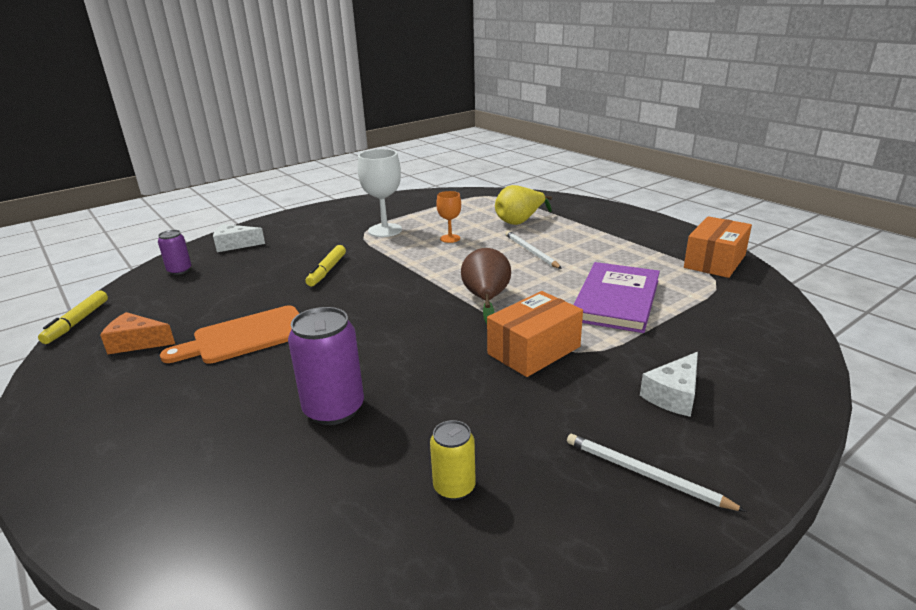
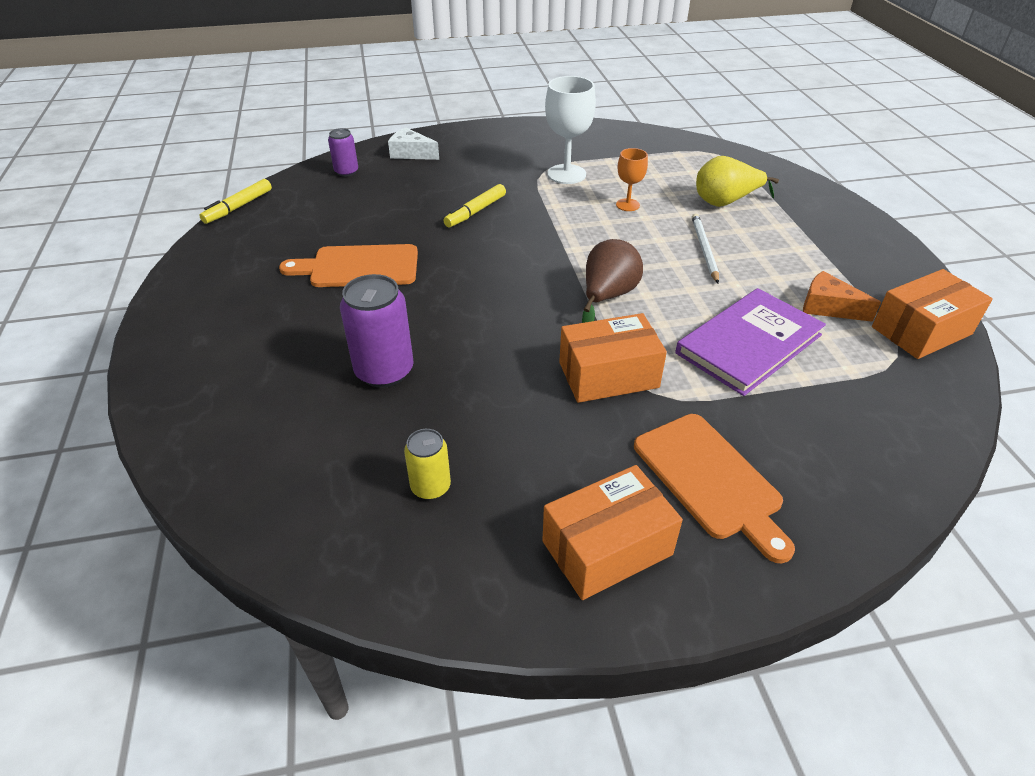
camera: 25 degrees right, 15 degrees up
(137, 342) = (271, 244): orange cheese -> orange cheese (828, 307)
(645, 474) = (607, 548): white pencil -> orange box
(673, 395) = (710, 479): white cheese -> orange cutting board

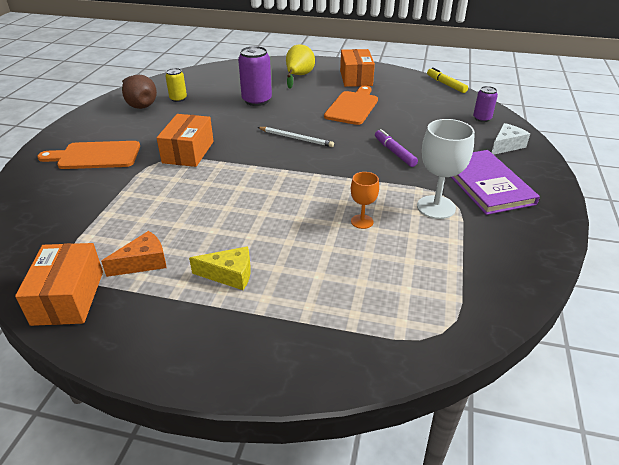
camera: 115 degrees right, 5 degrees down
(475, 211) = (394, 152): yellow marker -> purple marker
(607, 297) = (252, 172): brown pear -> brown pear (140, 104)
(607, 548) = (103, 123): orange box -> orange box (356, 78)
(704, 249) = (267, 235): white pencil -> white pencil (296, 138)
(725, 202) = (329, 283): yellow pear -> yellow pear (298, 76)
(749, 344) = (154, 207): purple book -> purple book (486, 184)
(777, 251) = (229, 275): none -> yellow cheese

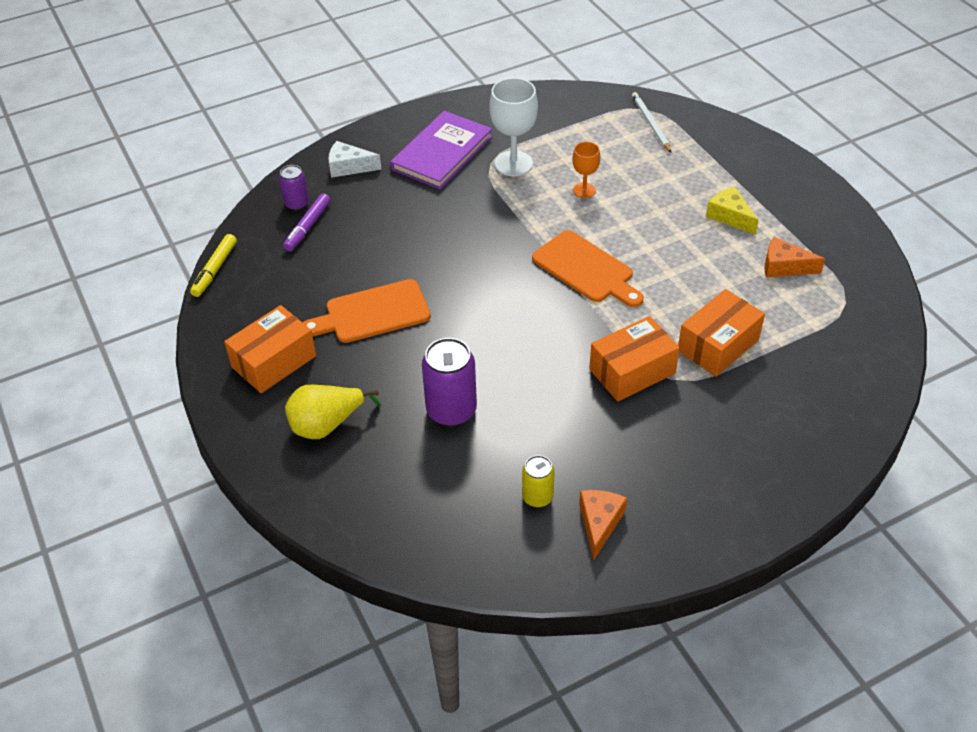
camera: 130 degrees left, 10 degrees up
(68, 297) = (859, 274): orange box -> orange box (718, 345)
(95, 156) = (736, 440): orange cutting board -> orange cutting board (586, 269)
(140, 104) = (599, 523): brown pear -> orange cheese
(296, 138) = (503, 310): white pencil -> white pencil (650, 124)
(394, 152) = (448, 227): purple marker -> purple marker (308, 227)

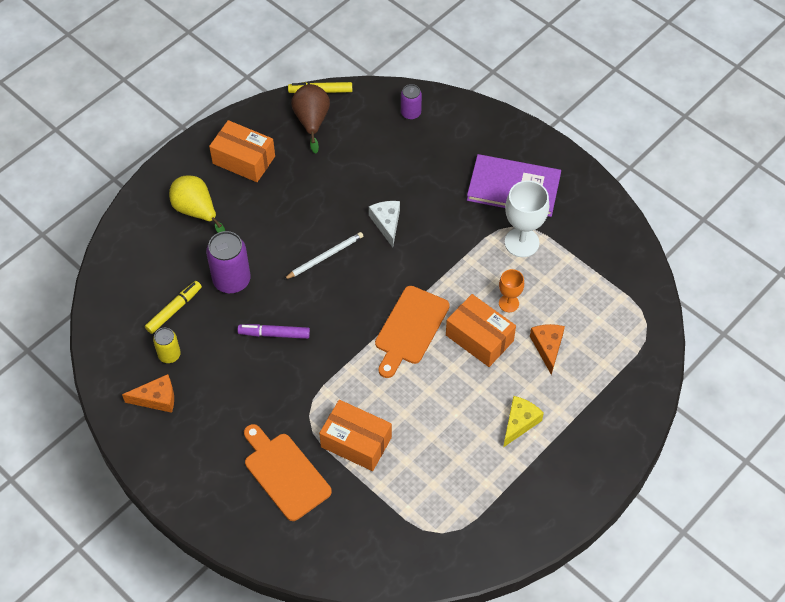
camera: 70 degrees right, 10 degrees up
(255, 287) = (312, 121): none -> brown pear
(308, 227) = (387, 129): purple marker -> purple marker (274, 334)
(349, 167) = (468, 131): white cheese -> white cheese (387, 223)
(372, 313) = (311, 201): orange cutting board -> orange cutting board (285, 473)
(470, 478) = (174, 310): none -> yellow marker
(632, 371) = (307, 387): orange box -> orange box (479, 338)
(650, 124) = (625, 333): white pencil -> white pencil (325, 257)
(784, 266) = (469, 477): orange cheese -> orange cheese (547, 347)

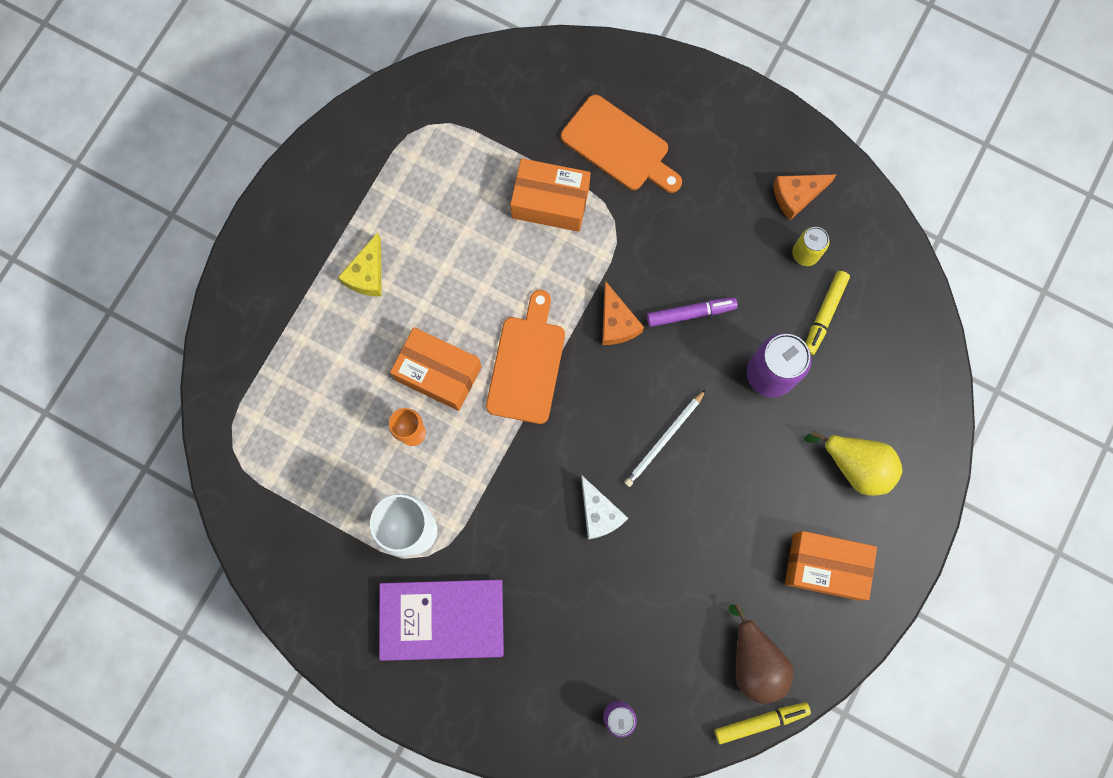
camera: 165 degrees right, 20 degrees up
(547, 347) = (352, 382): orange cheese -> orange cheese (616, 322)

